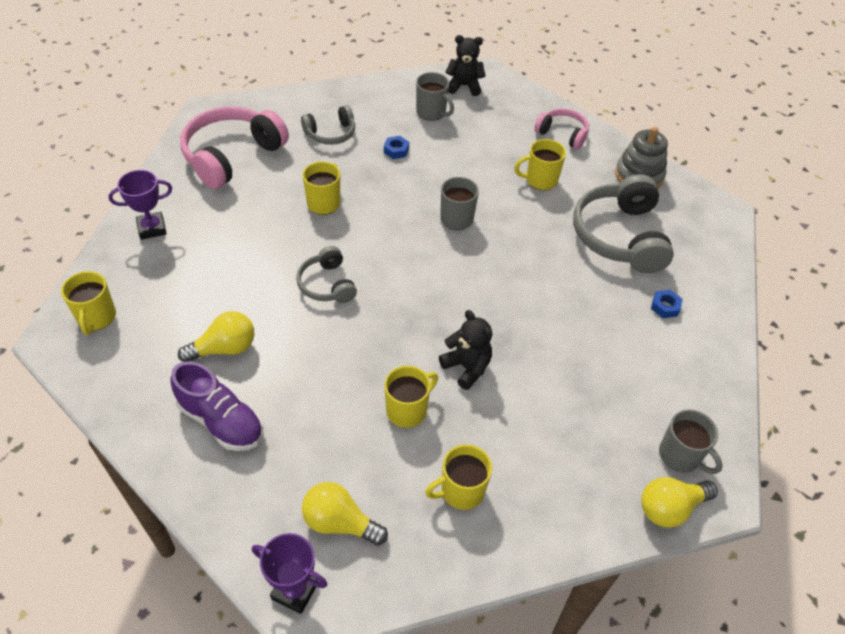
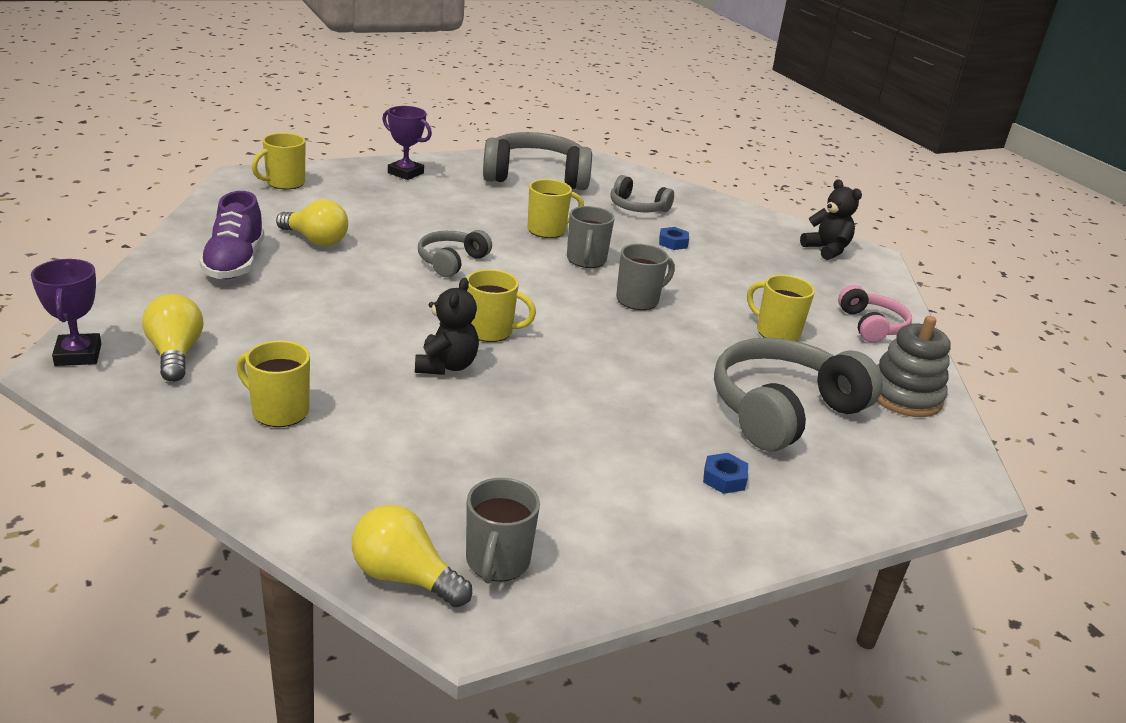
camera: 50 degrees right, 20 degrees down
(232, 156) = (536, 177): pink headphones -> grey headphones
(407, 410) = (350, 349): yellow mug -> yellow mug (491, 331)
(431, 112) = (756, 245): grey mug -> grey mug (586, 260)

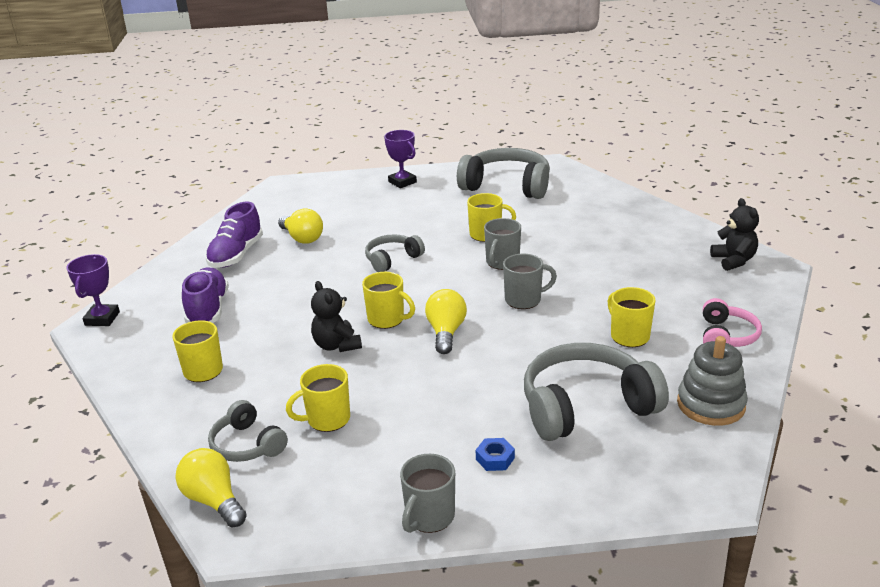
camera: 25 degrees right, 0 degrees up
(175, 354) = (160, 322): yellow light bulb -> yellow light bulb (446, 332)
(237, 333) = (208, 310): none -> purple shoe
(284, 183) = (306, 190): yellow mug -> yellow mug (327, 419)
(446, 366) = (337, 345): black teddy bear -> black teddy bear turned 120 degrees clockwise
(497, 562) = (281, 499): grey mug -> grey mug (429, 517)
(637, 207) = (578, 215): grey headphones -> grey headphones (247, 445)
(673, 243) = (589, 249): blue nut -> none

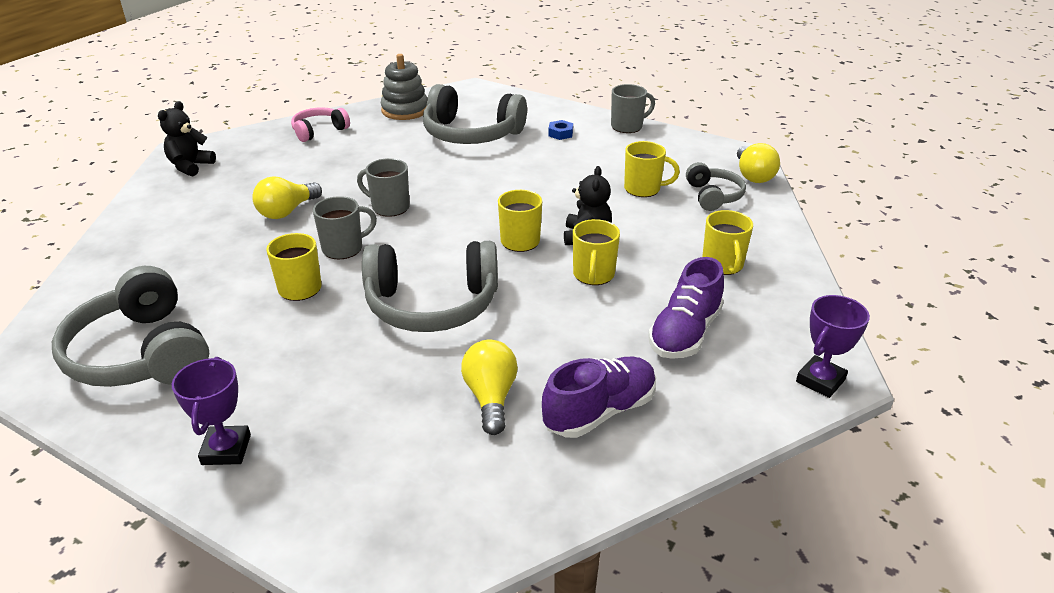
camera: 145 degrees left, 5 degrees up
(392, 259) = (432, 304): grey headphones -> grey headphones, size x1.83
(446, 332) = (487, 209): yellow light bulb -> yellow light bulb (287, 211)
(629, 336) = (372, 154): yellow mug -> yellow mug (593, 275)

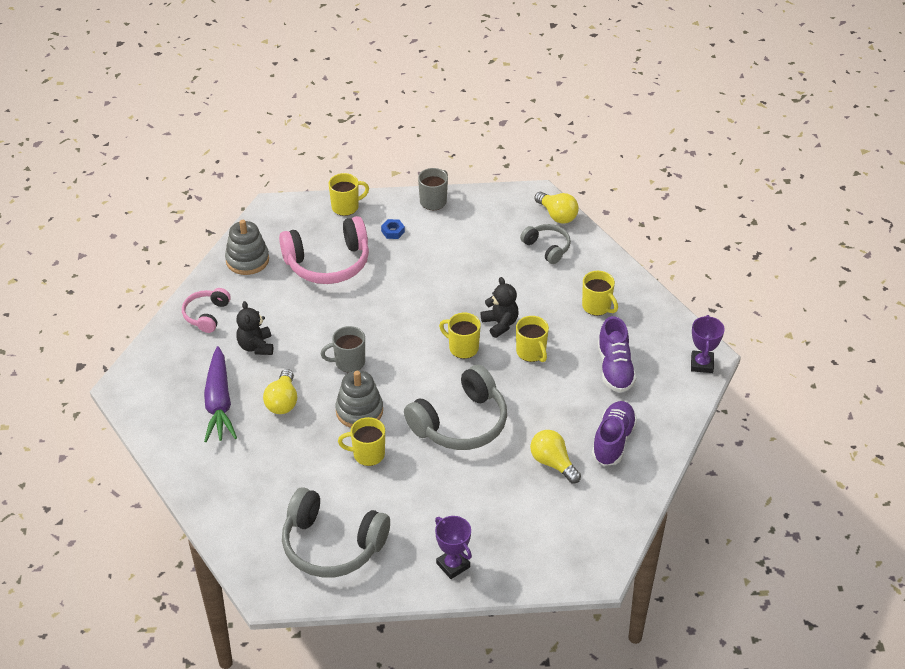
camera: 35 degrees left, 10 degrees up
(190, 166) = (153, 398): black teddy bear -> black teddy bear (256, 346)
(234, 190) = (219, 403): none -> purple carrot
(344, 248) = (359, 411): grey mug -> grey stacking toy
(471, 134) = (328, 263): grey headphones -> pink headphones
(643, 189) = (499, 262): yellow mug -> yellow mug (346, 207)

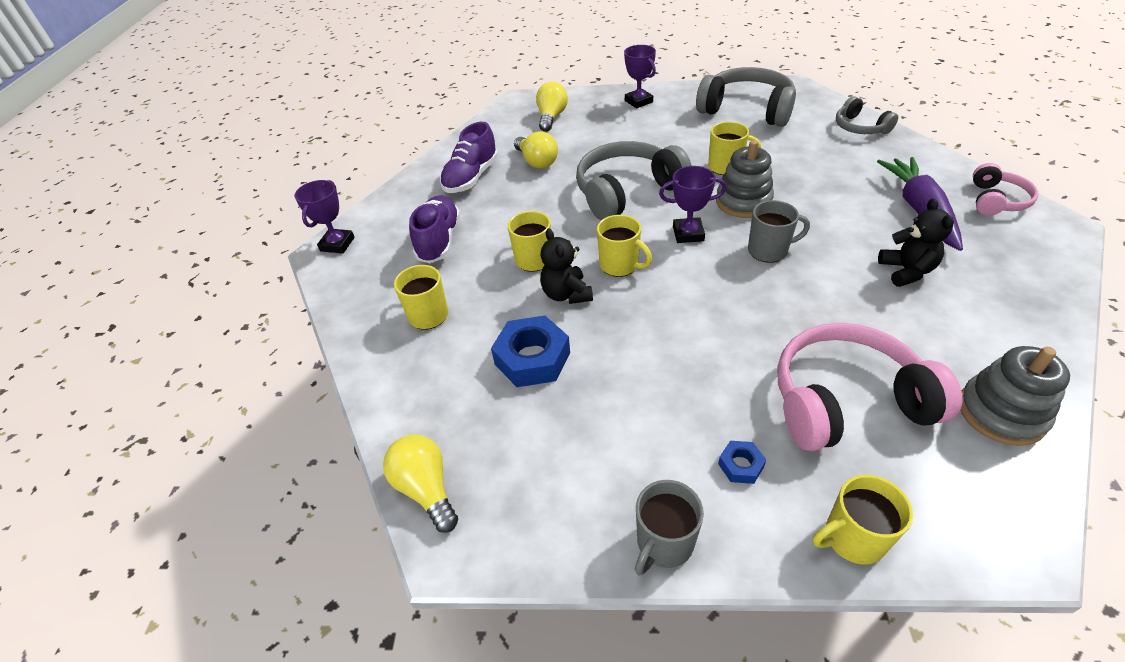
camera: 170 degrees left, 0 degrees up
(206, 315) = (1010, 316): pink headphones -> pink headphones (996, 200)
(282, 401) = (839, 211): yellow light bulb -> yellow light bulb (551, 117)
(409, 377) = (688, 234): none -> purple trophy
(515, 280) = (532, 358): none -> blue nut
(547, 248) = (466, 416): grey headphones -> grey headphones (860, 127)

